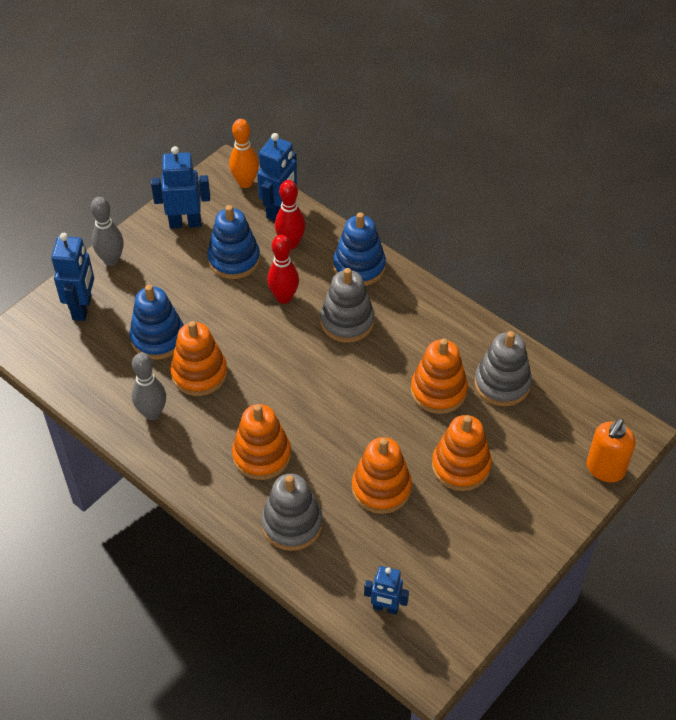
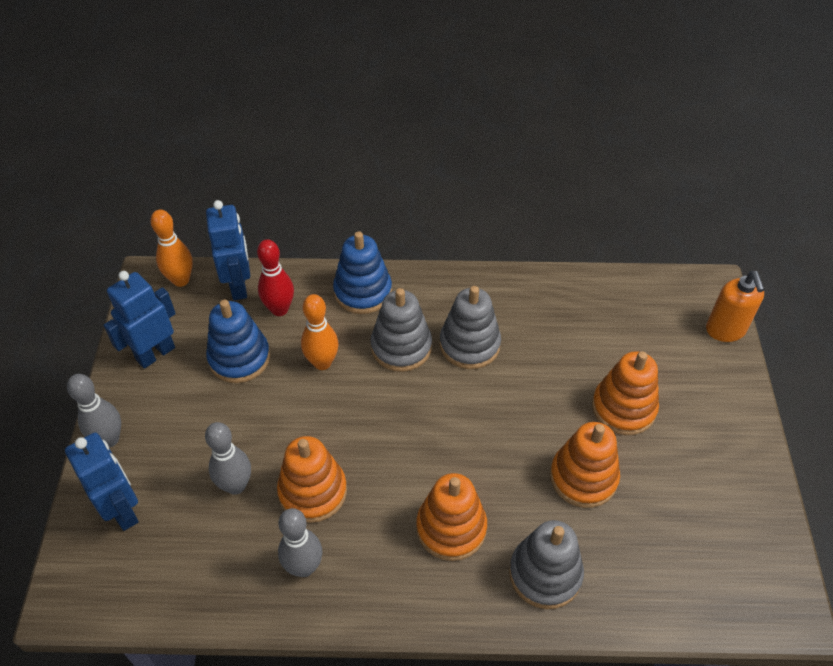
camera: 40 degrees left, 0 degrees up
(158, 338) = (236, 485): blue stacking toy -> grey bowling pin
(284, 297) = (322, 363): red bowling pin -> orange bowling pin
(385, 608) = (701, 587): blue robot -> none
(438, 391) = (539, 355): orange stacking toy -> none
(502, 384) = (580, 314): grey stacking toy -> grey stacking toy (469, 345)

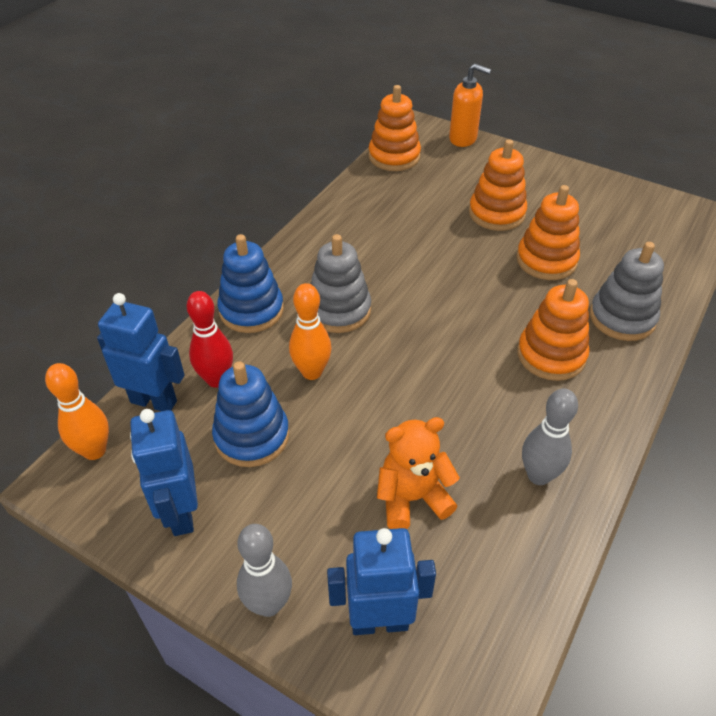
camera: 60 degrees left, 5 degrees down
(236, 485) = (412, 498): grey bowling pin -> orange teddy bear
(313, 491) = (458, 437): orange stacking toy -> orange stacking toy (394, 157)
(469, 345) = (371, 267): grey stacking toy -> none

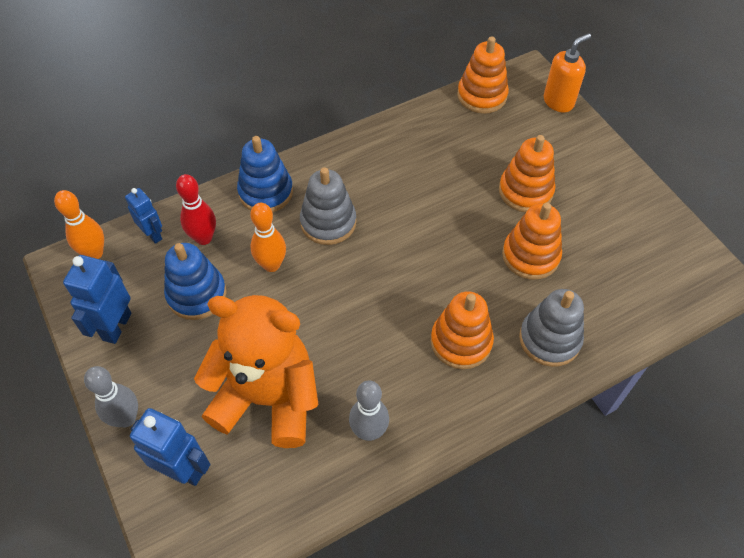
camera: 30 degrees right, 10 degrees up
(154, 401) = (153, 234): blue robot -> blue robot, size x0.64
(412, 498) = (268, 398): orange teddy bear -> orange teddy bear, size x1.80
(463, 139) = (558, 101): orange soap dispenser -> orange soap dispenser turned 90 degrees counterclockwise

